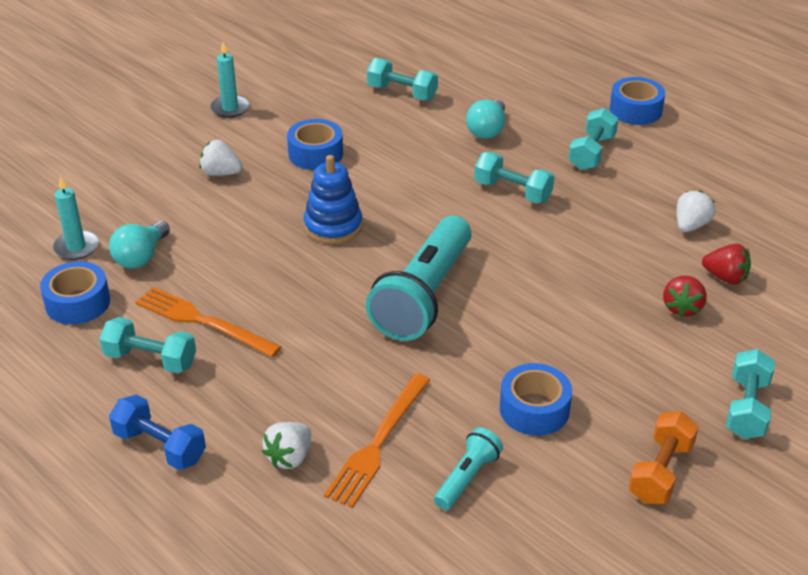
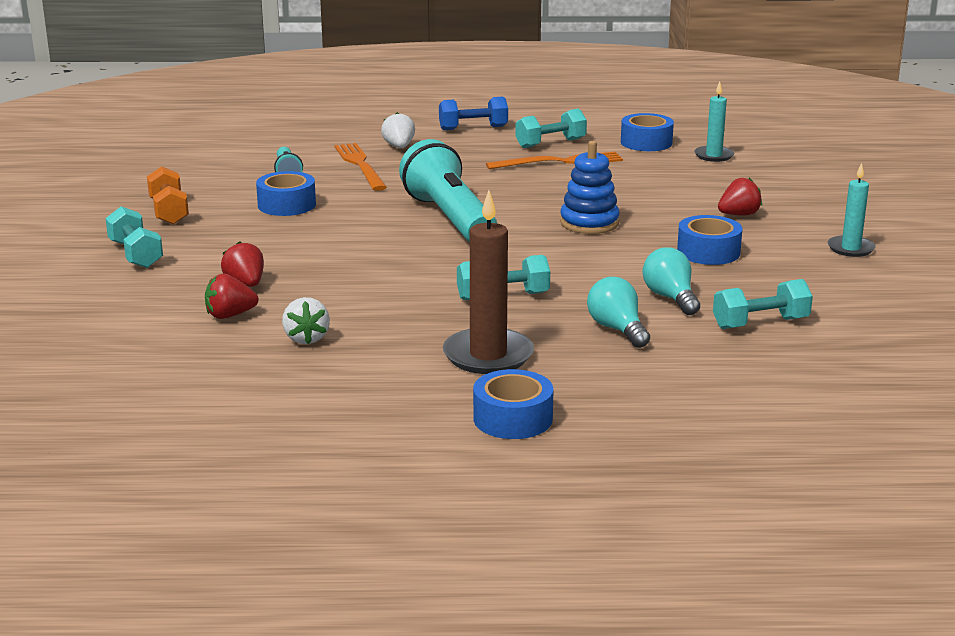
camera: 135 degrees right, 15 degrees down
(141, 257) = (666, 167): turquoise light bulb -> turquoise light bulb (670, 298)
(221, 173) = (738, 215): white strawberry -> red strawberry
(591, 153) = (488, 355): turquoise dumbbell -> brown candle

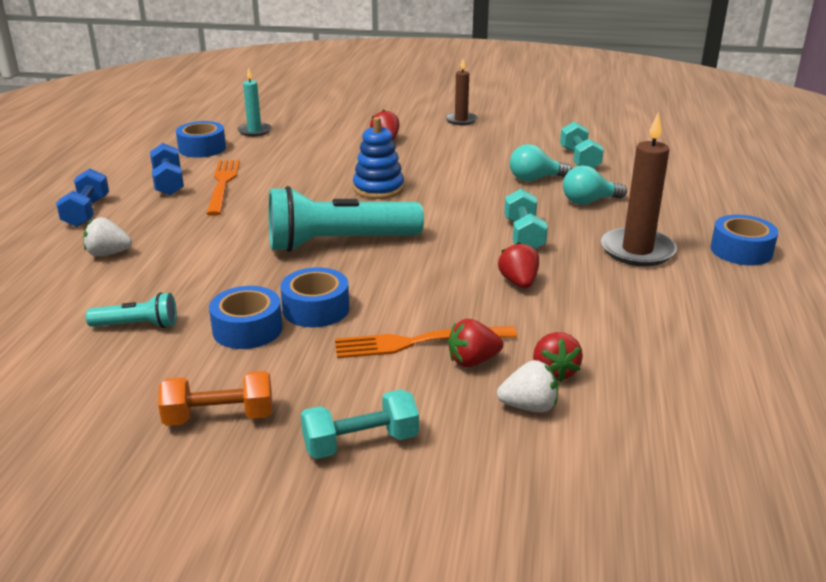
camera: 80 degrees left, 5 degrees up
(306, 338) = (608, 329): white strawberry -> white strawberry (529, 406)
(360, 165) = (149, 279): orange fork -> orange fork (418, 342)
(392, 297) = (518, 282): none -> red strawberry
(550, 143) = (168, 183): turquoise dumbbell -> blue dumbbell
(708, 252) = (453, 158): blue tape -> blue tape (316, 309)
(850, 248) = (461, 120): turquoise candle -> brown candle

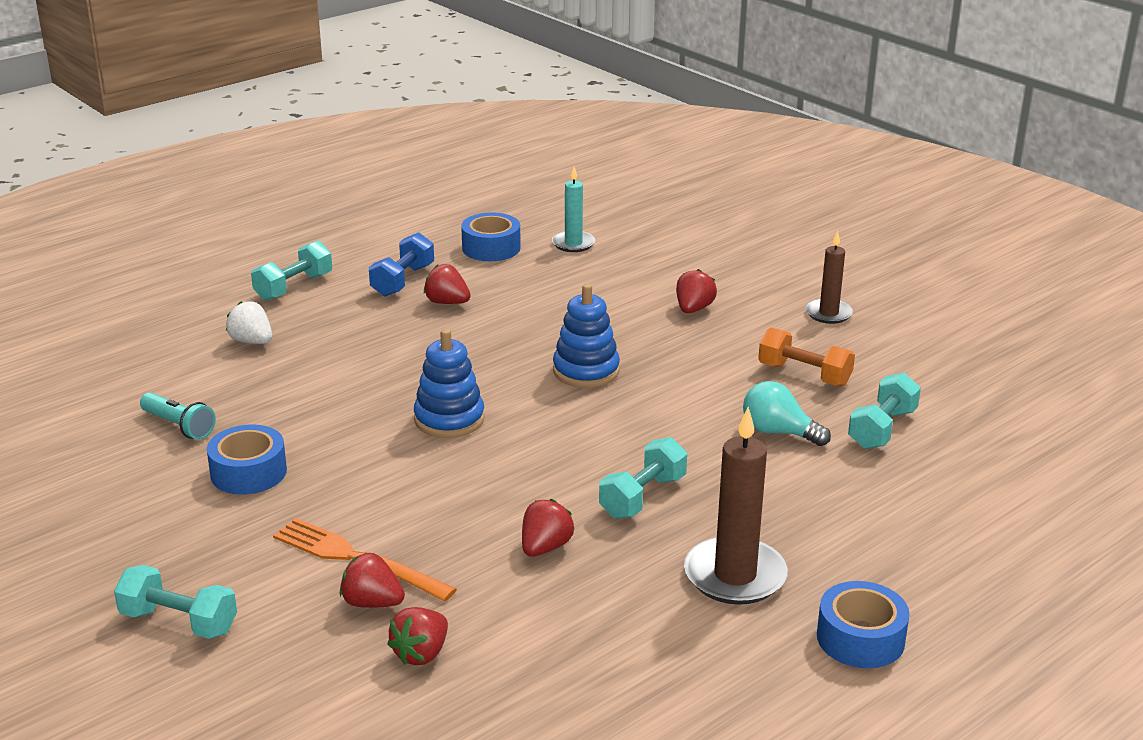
camera: 40 degrees right, 0 degrees up
(86, 212) = (294, 287): blue dumbbell -> turquoise dumbbell
(219, 417) = (121, 541): orange dumbbell -> orange dumbbell (804, 375)
(223, 184) = (447, 302): orange fork -> red strawberry
(316, 309) = (327, 480): blue tape -> none
(338, 243) = (449, 419): turquoise flashlight -> blue stacking toy
(529, 406) = (347, 671): white strawberry -> none
(589, 201) = (790, 490): turquoise light bulb -> none

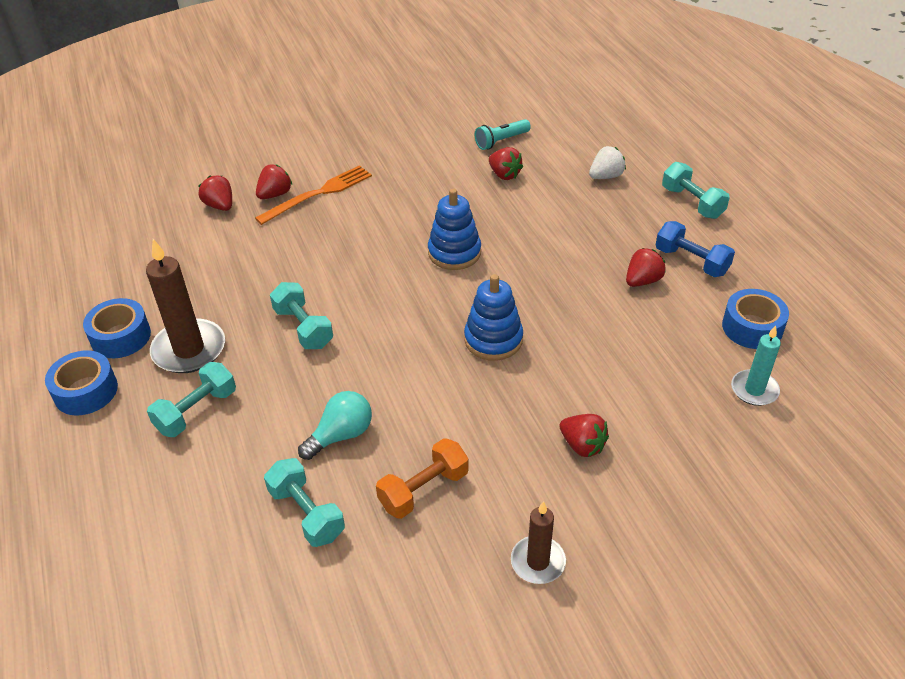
camera: 110 degrees right, 15 degrees up
(179, 622) = (305, 133): turquoise dumbbell -> turquoise dumbbell (196, 411)
(248, 472) = (433, 163): blue tape -> blue tape (121, 337)
(545, 547) = (279, 269): red strawberry -> red strawberry (504, 175)

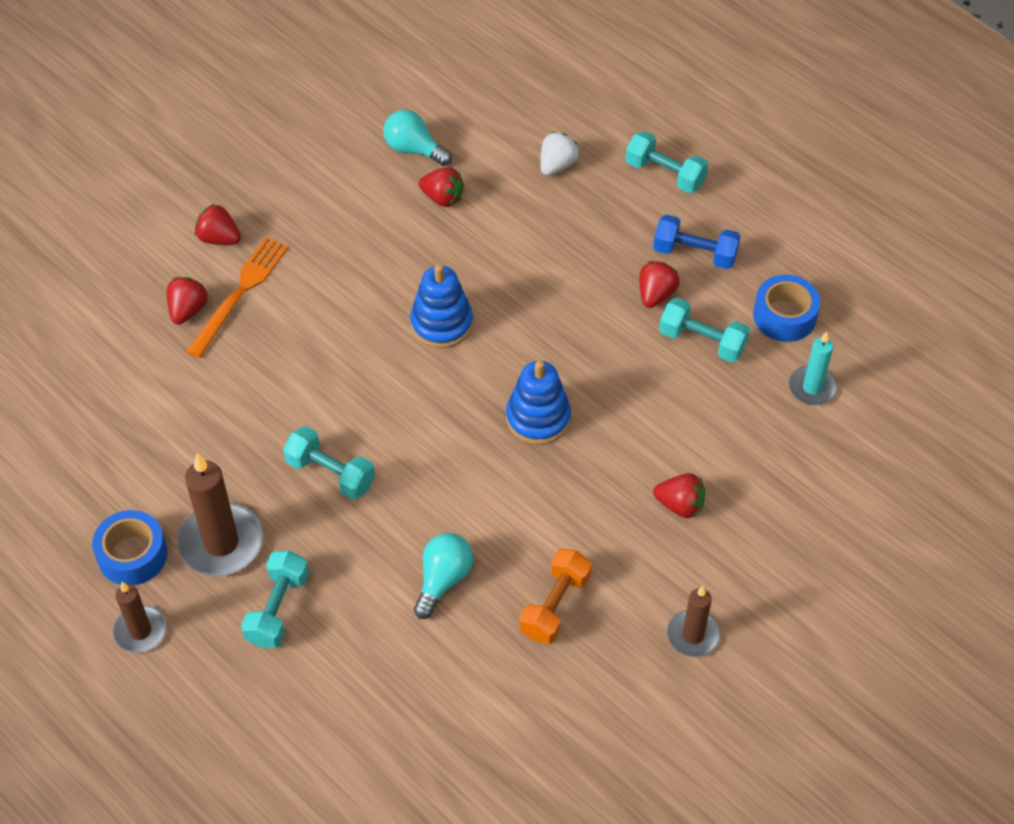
camera: 25 degrees left, 10 degrees up
(86, 391) = (140, 631): blue tape -> brown candle
(220, 206) = (130, 347): red strawberry -> red strawberry (219, 238)
(306, 513) = (457, 671): turquoise dumbbell -> turquoise dumbbell (702, 341)
(501, 141) = (414, 149): turquoise flashlight -> turquoise light bulb

